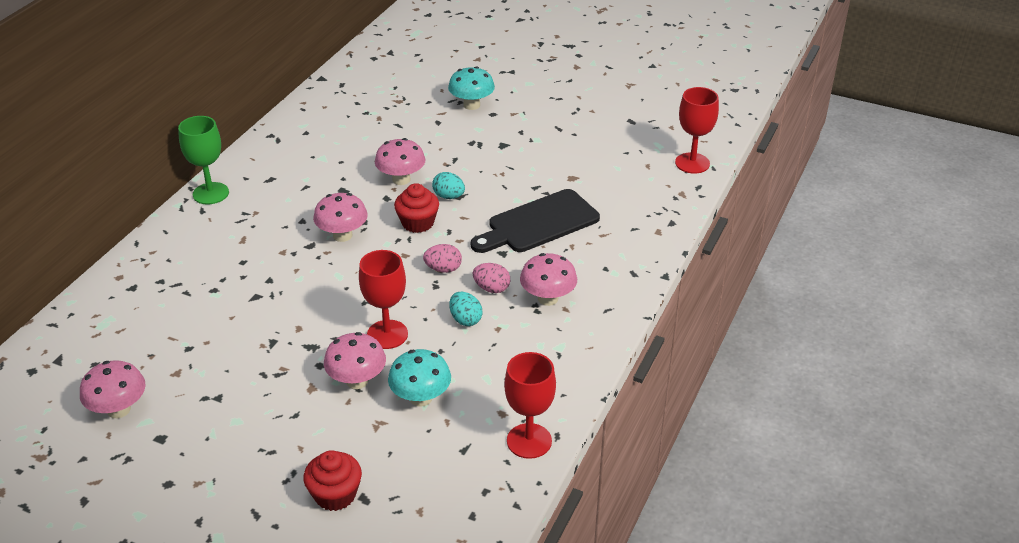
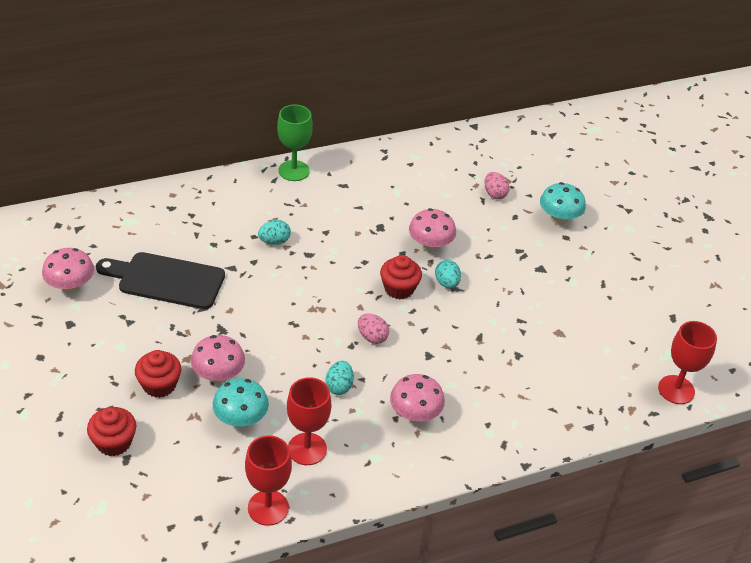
camera: 40 degrees right, 5 degrees up
(267, 254) = (274, 241): none -> turquoise egg
(315, 424) = (159, 385): none -> red cupcake
(342, 235) = (338, 262): pink mushroom -> none
(387, 334) = (276, 357): red goblet -> red goblet (307, 449)
(491, 288) = (386, 377): pink egg -> pink egg (494, 194)
(538, 223) = (484, 351): black cutting board -> black cutting board (166, 280)

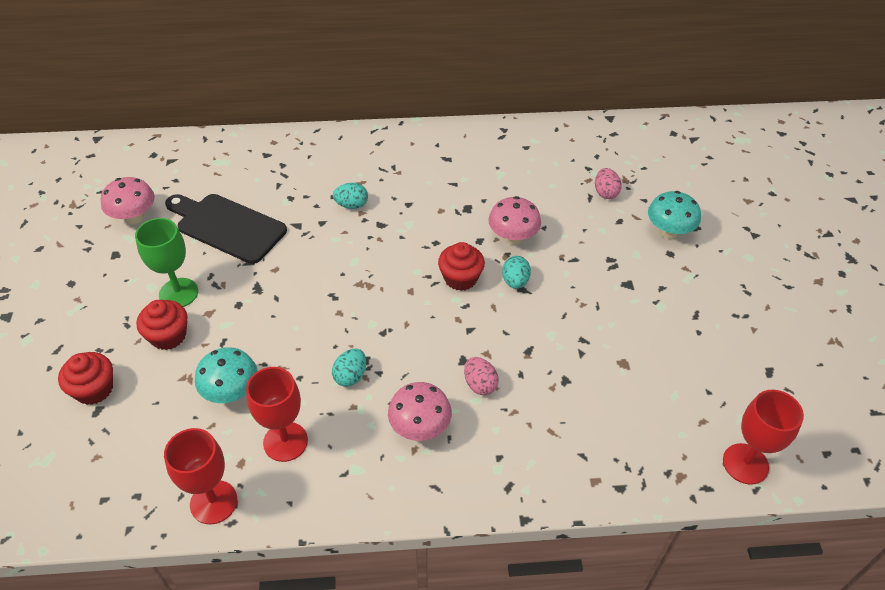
camera: 20 degrees right, 5 degrees up
(218, 376) = (231, 338): pink mushroom -> none
(294, 171) = (402, 136): green goblet -> green goblet (178, 293)
(372, 337) = (409, 327): pink egg -> pink egg (480, 384)

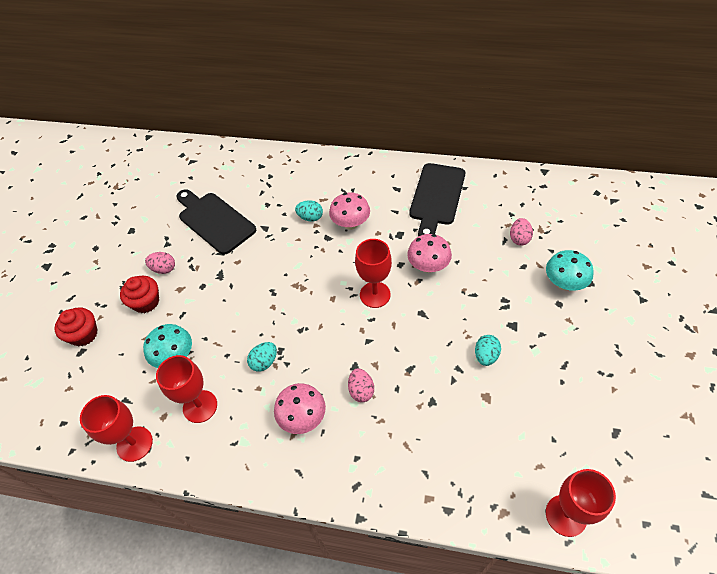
camera: 20 degrees right, 5 degrees up
(134, 217) = (153, 203): pink mushroom -> pink mushroom (350, 224)
(178, 293) = (164, 269): green goblet -> pink egg
(460, 278) = (375, 294): red cupcake -> red goblet
(497, 162) = (436, 197): none -> black cutting board
(515, 281) = (418, 305): turquoise egg -> turquoise egg (486, 356)

